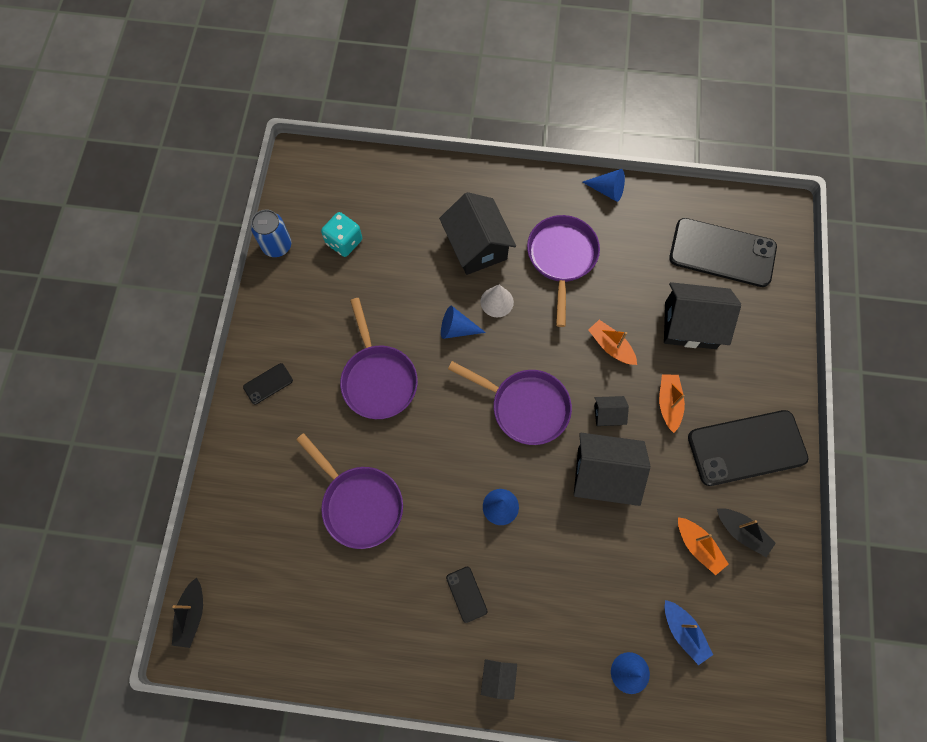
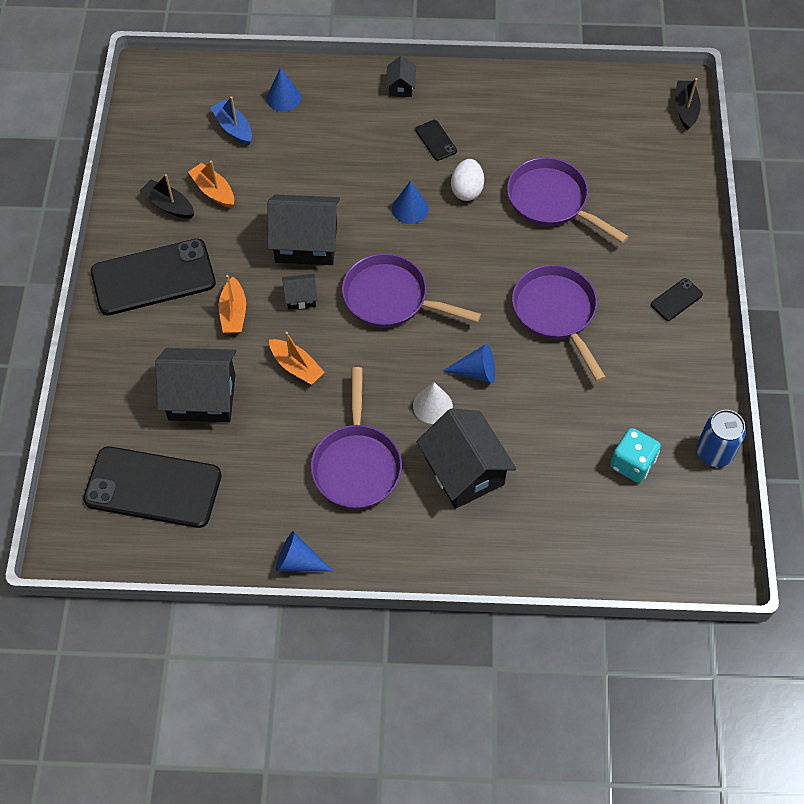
camera: 175 degrees right, 10 degrees down
(441, 525) = (467, 190): none -> white egg

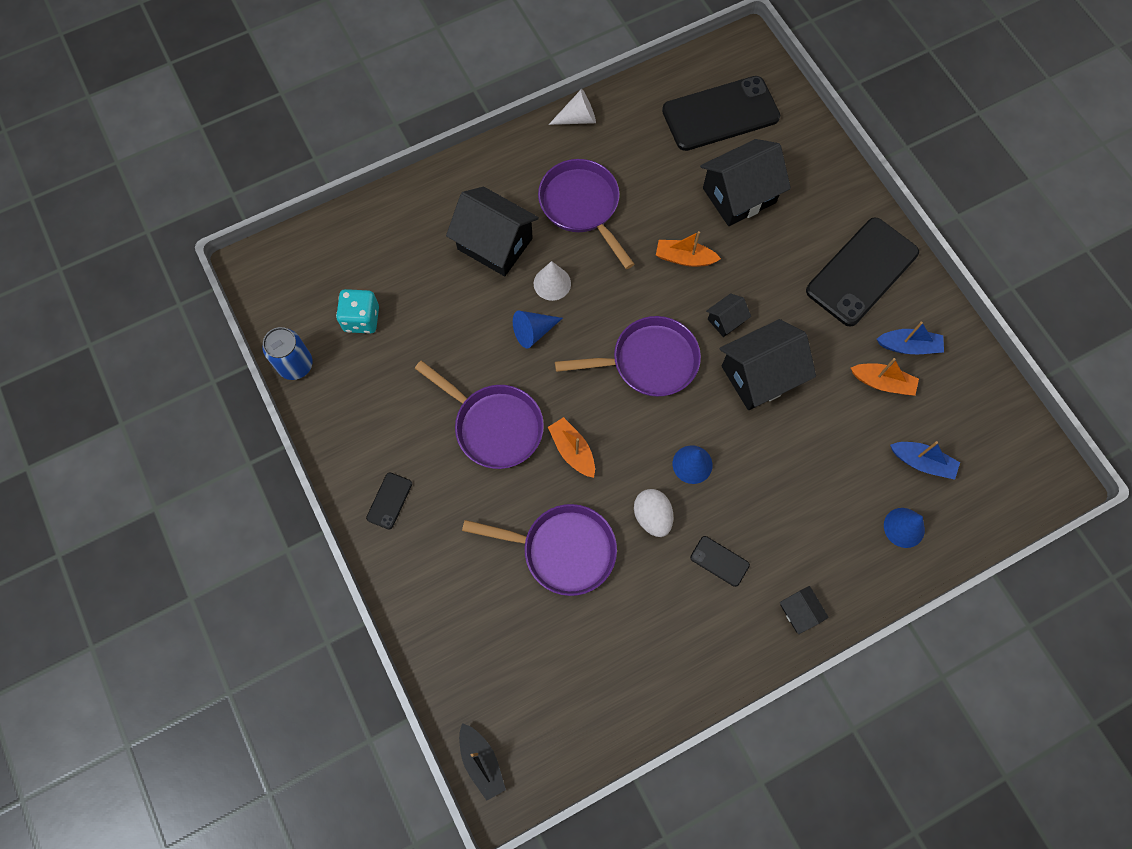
camera: 150 degrees right, 10 degrees up
(169, 205) = (908, 346): black boat -> blue boat
(233, 313) = (770, 276): orange boat -> orange boat (572, 450)
(298, 561) = (577, 118): blue cone -> white cone

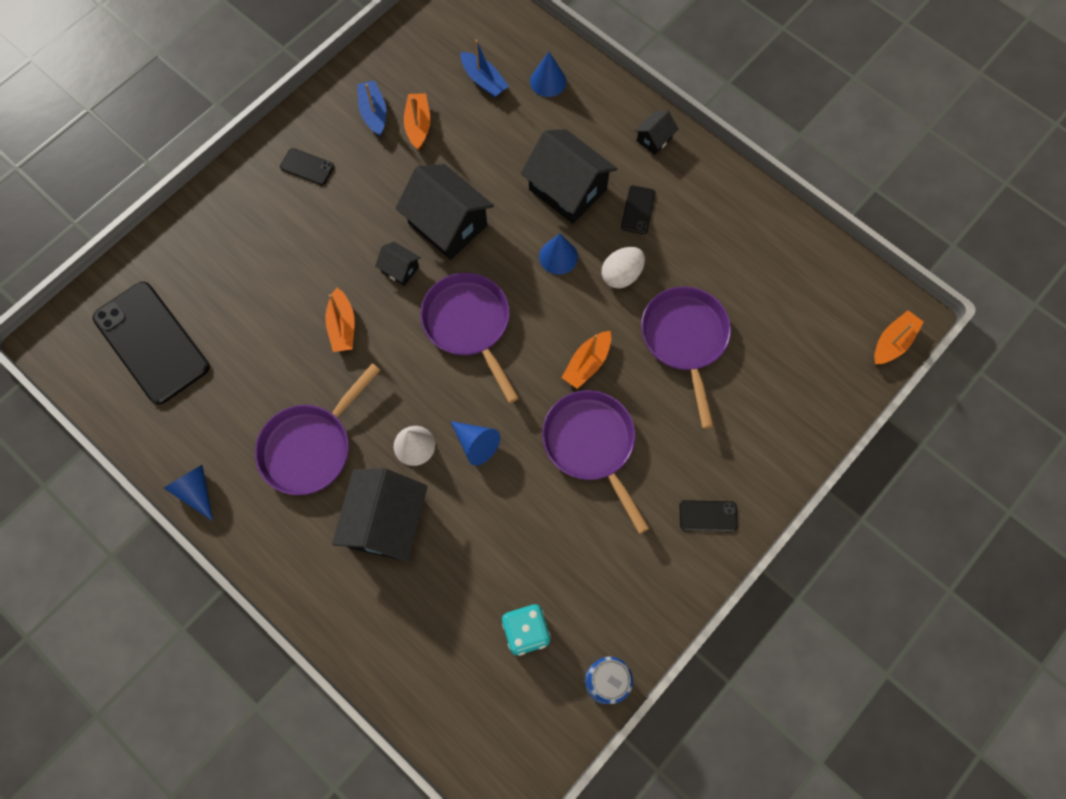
camera: 110 degrees left, 0 degrees up
(481, 761) = (892, 342): black boat -> orange boat
(494, 426) = (591, 445): purple pan -> purple pan turned 45 degrees counterclockwise
(577, 118) = (195, 491): white cone -> blue cone
(739, 195) = (251, 296): black house -> black house (567, 190)
(862, 272) = (307, 167): black phone -> black phone, size x0.43
(922, 462) = (483, 80): blue boat -> blue boat turned 135 degrees clockwise

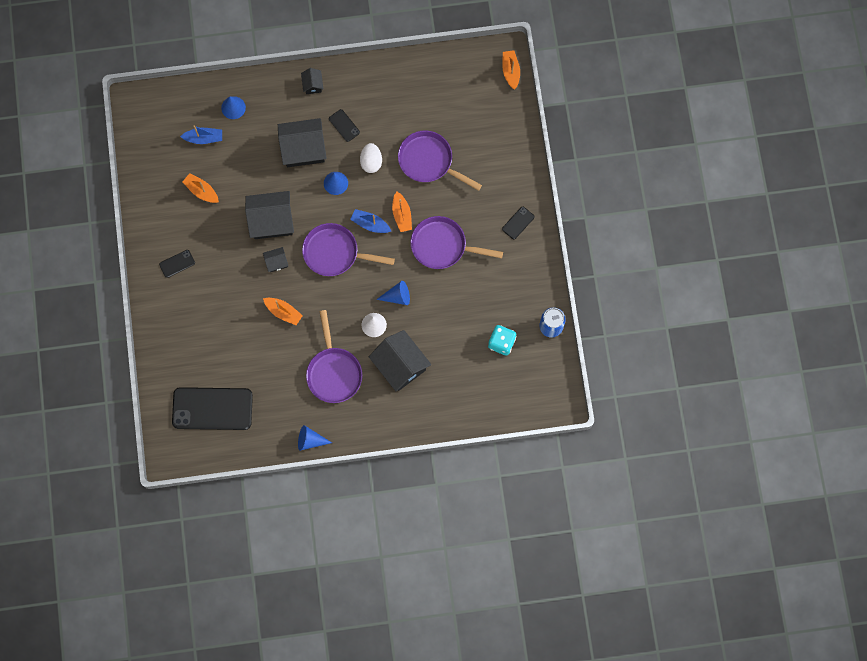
camera: 50 degrees left, 5 degrees up
(374, 113) = (174, 207): blue boat -> blue boat (370, 224)

